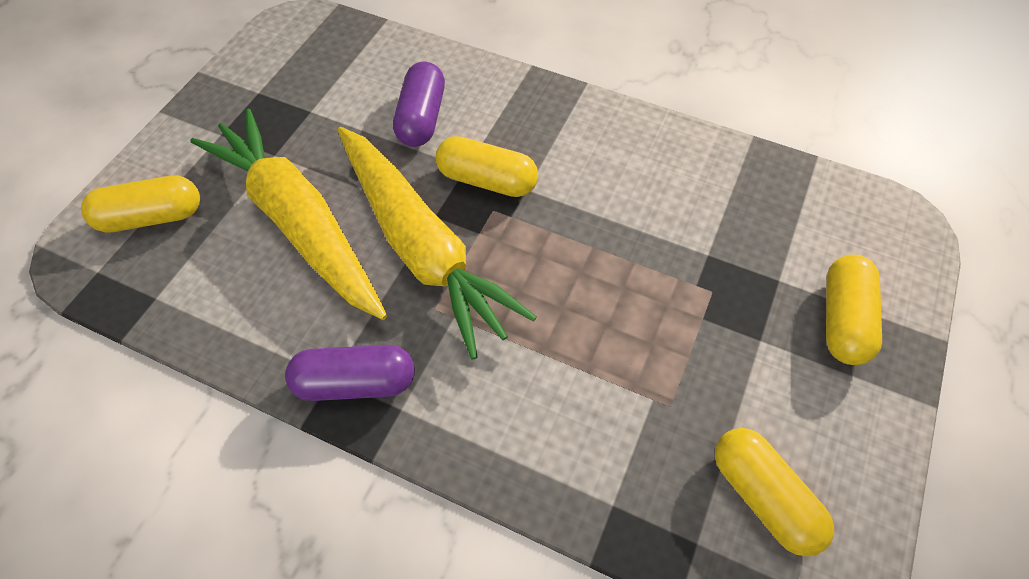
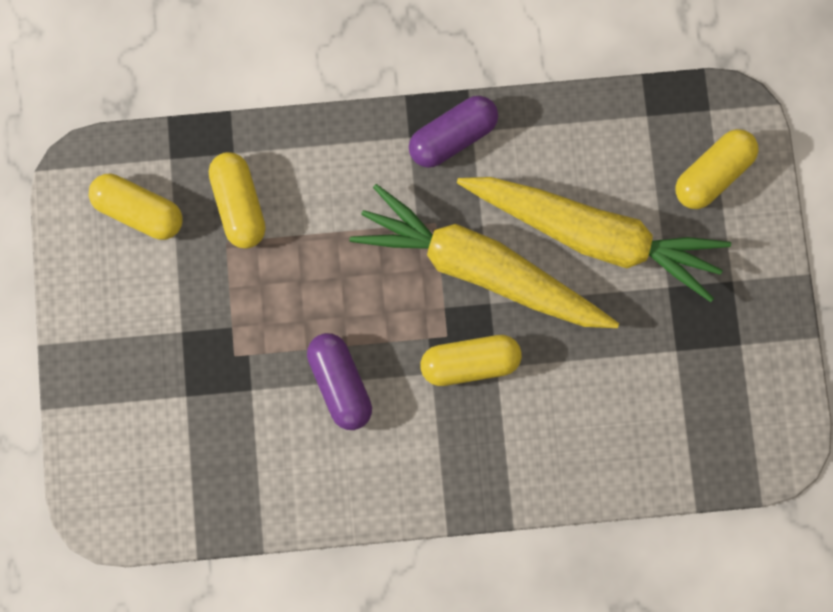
camera: 150 degrees right, 20 degrees up
(421, 118) = (571, 399): purple capsule -> purple capsule (340, 384)
(843, 320) = (125, 384): yellow capsule -> yellow capsule (239, 205)

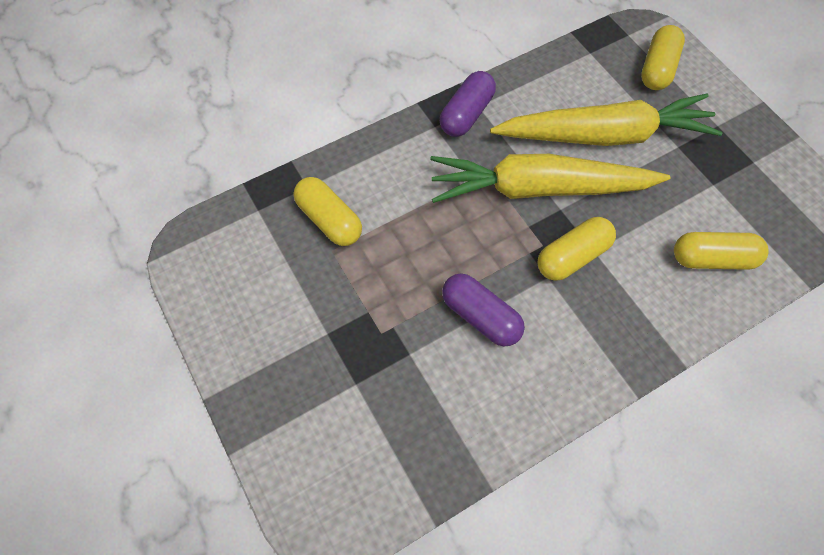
camera: 25 degrees left, 15 degrees down
(139, 211) = (249, 257): yellow capsule -> yellow capsule (712, 259)

